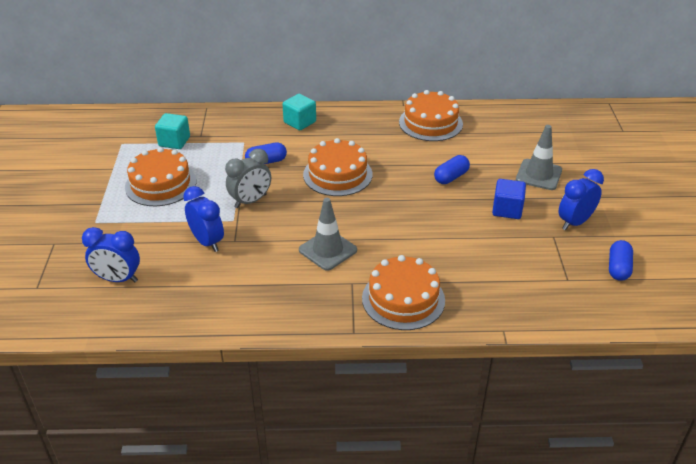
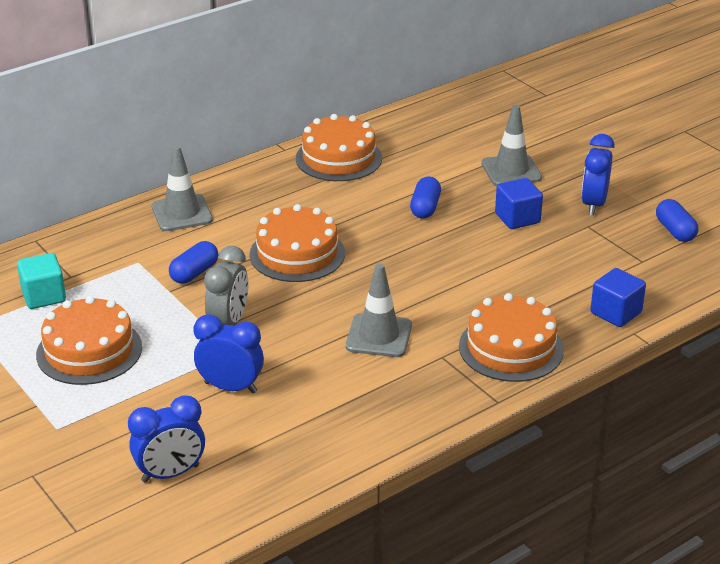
camera: 35 degrees left, 5 degrees down
(300, 122) = (182, 213): turquoise cube -> grey traffic cone
(505, 309) = (615, 313): none -> blue cube

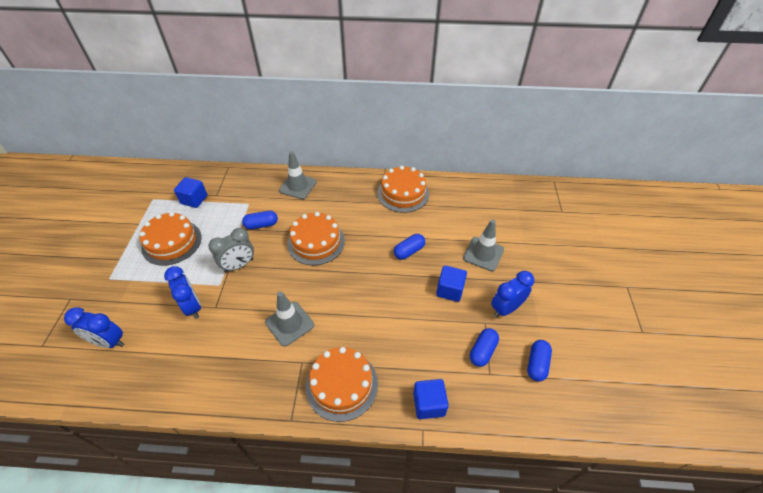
camera: 40 degrees right, 15 degrees up
(44, 296) = (194, 200): turquoise cube -> blue cube
(614, 248) = (482, 351): none -> blue capsule

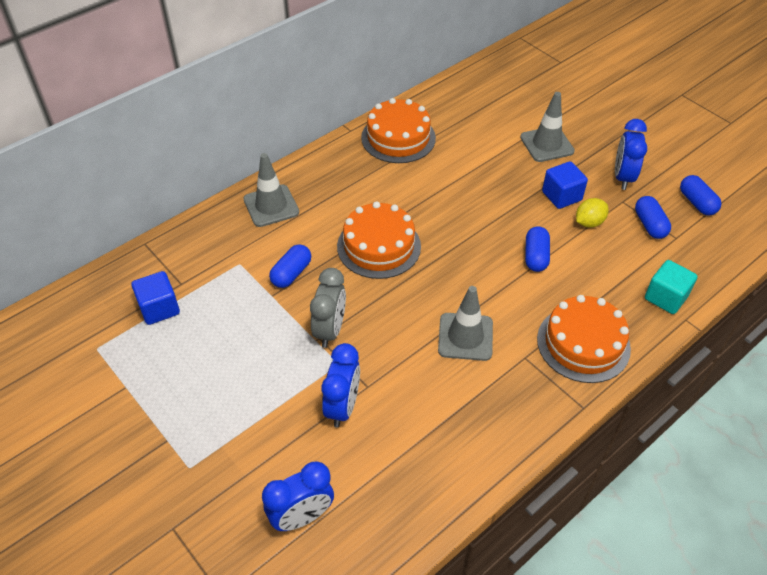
camera: 45 degrees left, 0 degrees up
(172, 242) = (208, 371): orange cake -> none
(192, 307) = (342, 407): blue clock -> blue clock turned 90 degrees clockwise
(409, 251) = (481, 189): blue capsule -> blue capsule (535, 256)
(429, 404) = (665, 297): blue cube -> turquoise cube
(445, 318) = (589, 222): none -> yellow lemon

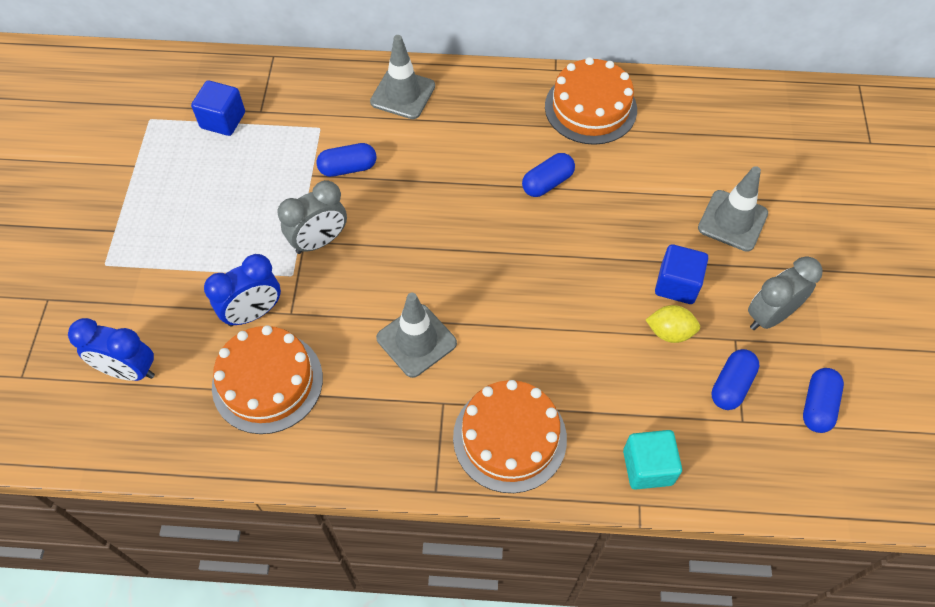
camera: 45 degrees right, 10 degrees up
(379, 246) = (445, 200): orange cake -> orange cake (267, 382)
(535, 256) = (572, 322): blue capsule -> blue capsule (547, 183)
(623, 177) = (770, 316): blue clock -> grey clock

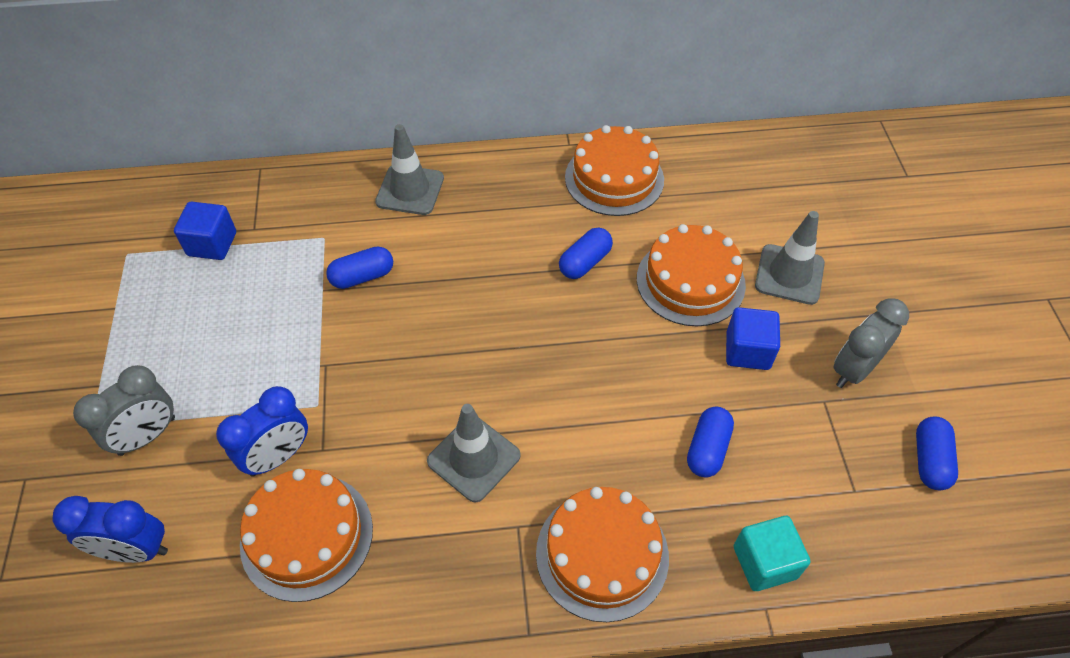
camera: 10 degrees left, 5 degrees down
(319, 241) = (343, 362): grey clock -> grey clock (147, 436)
(639, 214) = (690, 281): none -> orange cake
(669, 332) = (752, 404): yellow lemon -> none
(731, 385) = (832, 453): blue capsule -> blue capsule (707, 449)

